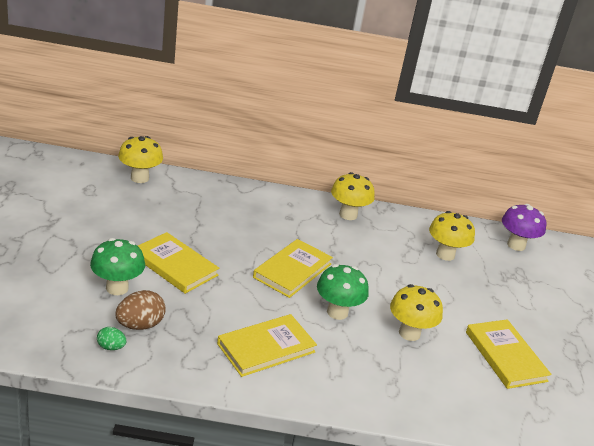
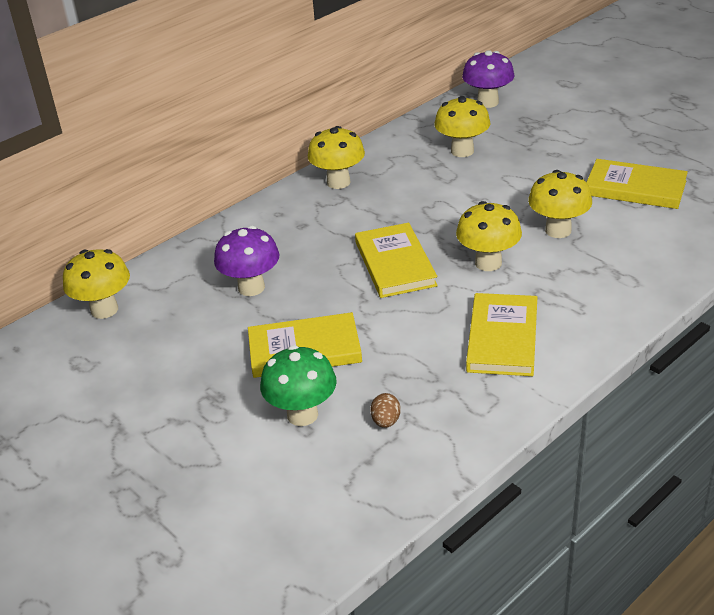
camera: 40 degrees left, 5 degrees up
(111, 347) = (404, 461): green egg -> none
(140, 325) = (386, 421): brown egg -> brown egg, size x0.57
(210, 222) = (251, 287): none -> purple mushroom
(337, 312) = (488, 263): green mushroom -> yellow mushroom

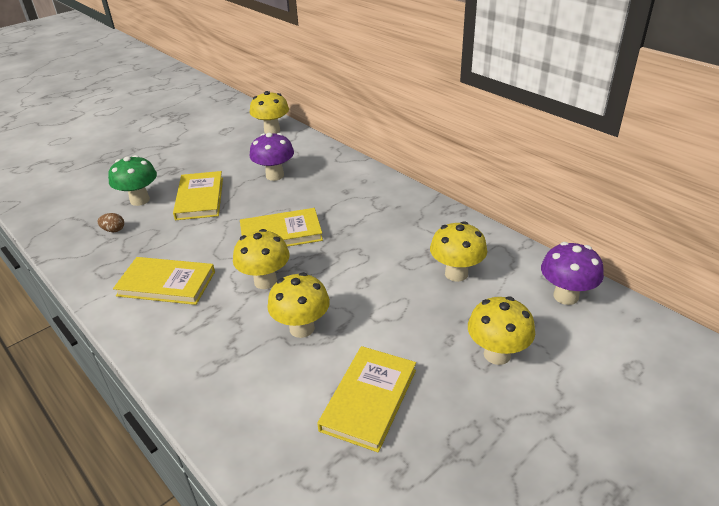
camera: 90 degrees right, 0 degrees up
(338, 182) = (405, 205): yellow mushroom -> yellow mushroom (497, 354)

